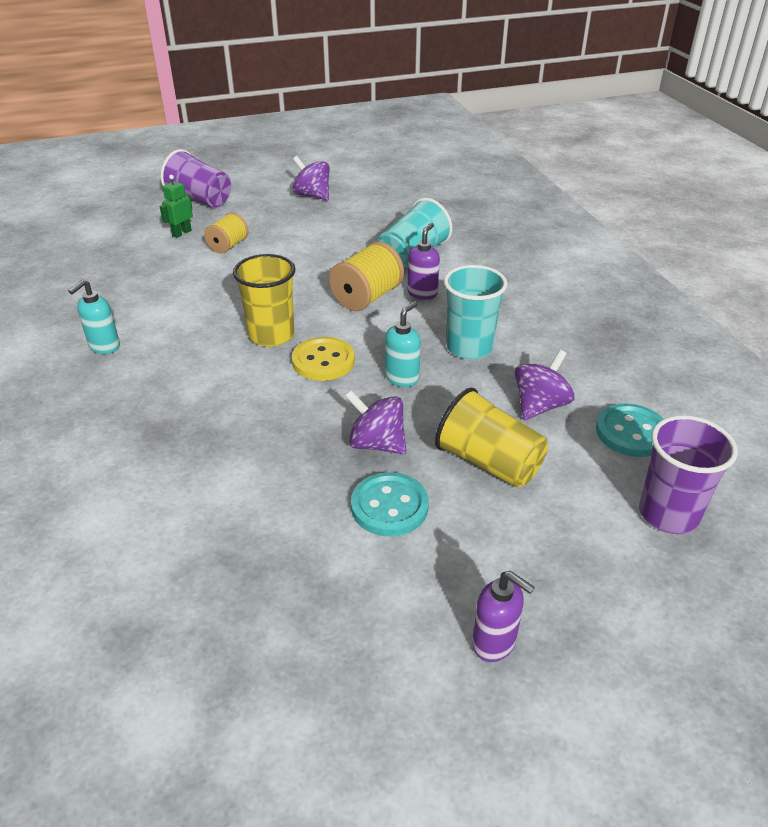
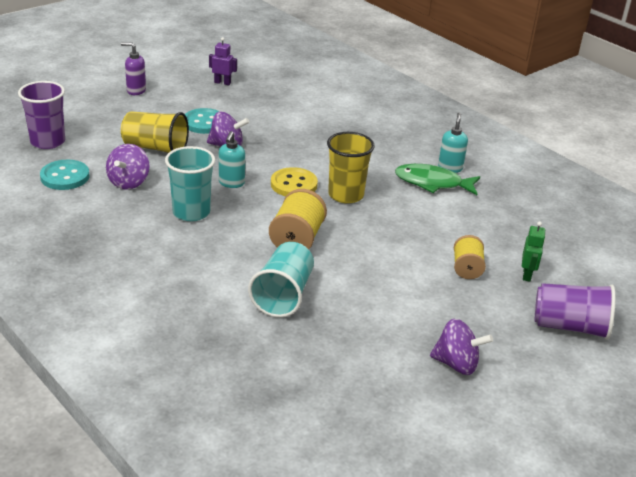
camera: 155 degrees right, 5 degrees down
(152, 331) = (432, 183): none -> green fish
(296, 632) = (222, 82): none -> purple robot
(422, 293) = (251, 253): purple soap dispenser -> none

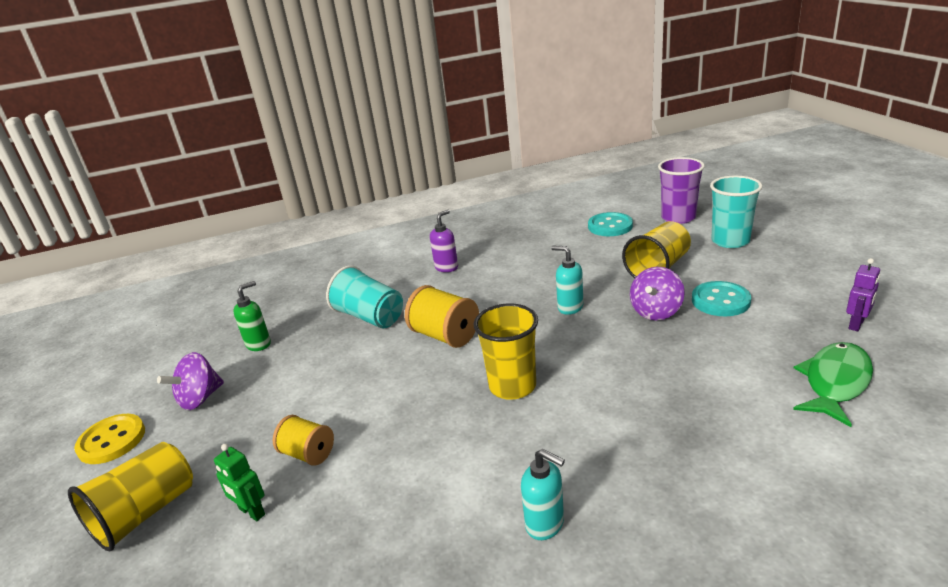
camera: 120 degrees right, 5 degrees down
(129, 182) = (591, 253): purple spinning top -> none
(136, 91) = (809, 261): purple soap dispenser -> purple soap dispenser (446, 267)
(191, 212) = (524, 281): turquoise cup -> turquoise cup (730, 241)
(294, 184) = (552, 349): yellow button -> yellow button (112, 440)
(361, 362) = (259, 344): none -> green soap dispenser
(432, 183) = (507, 484): green fish -> green fish (835, 383)
(570, 326) = (145, 513): purple cup -> yellow cup

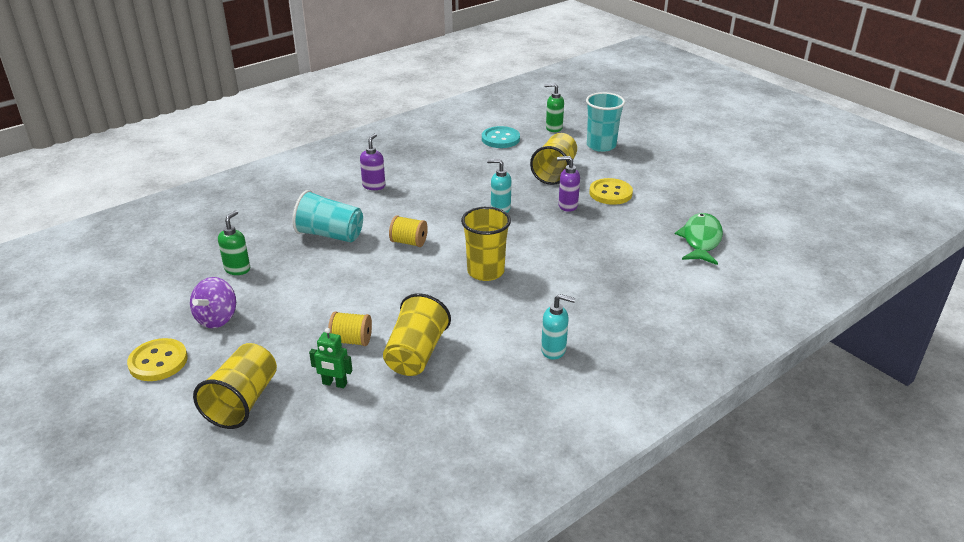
camera: 25 degrees left, 5 degrees up
(367, 489) = (416, 354): none -> yellow cup
(445, 336) = (409, 242): yellow spool -> yellow spool, size x0.65
(656, 312) = (567, 206): purple spinning top -> purple soap dispenser
(678, 218) = (553, 128): purple cup -> green soap dispenser
(720, 301) = (610, 193): turquoise button -> yellow button
(856, 324) = (704, 201): purple robot -> none

